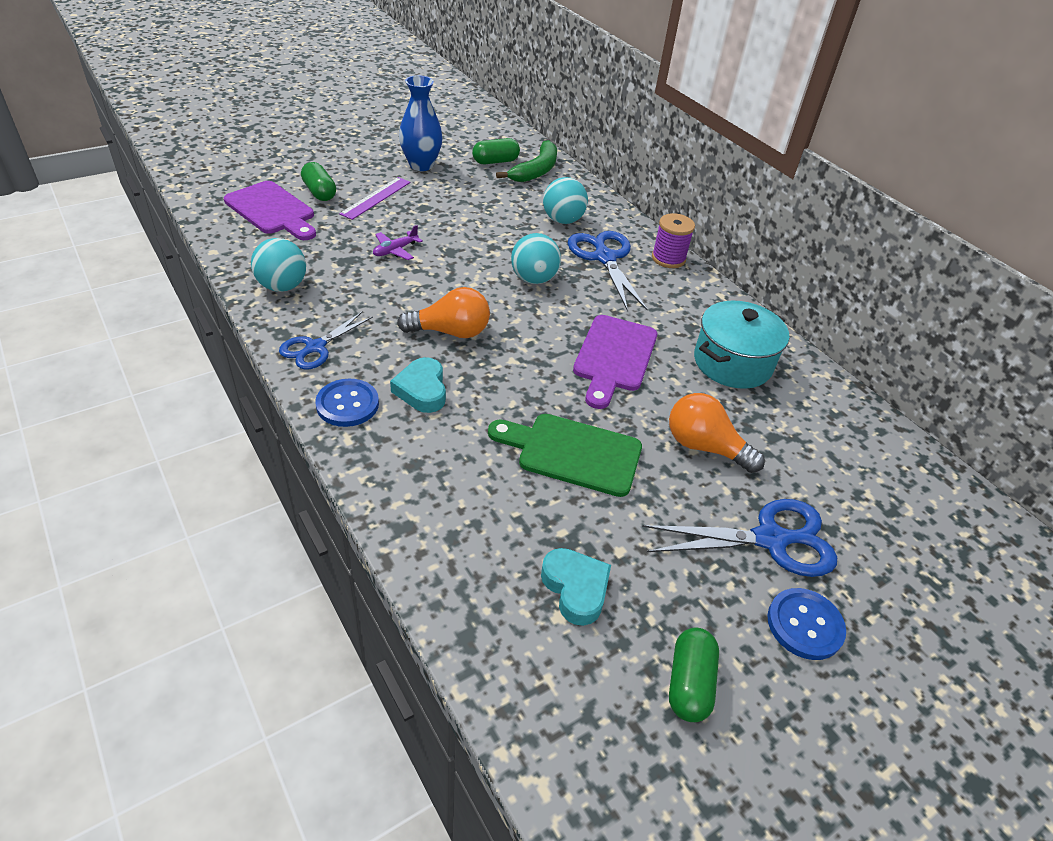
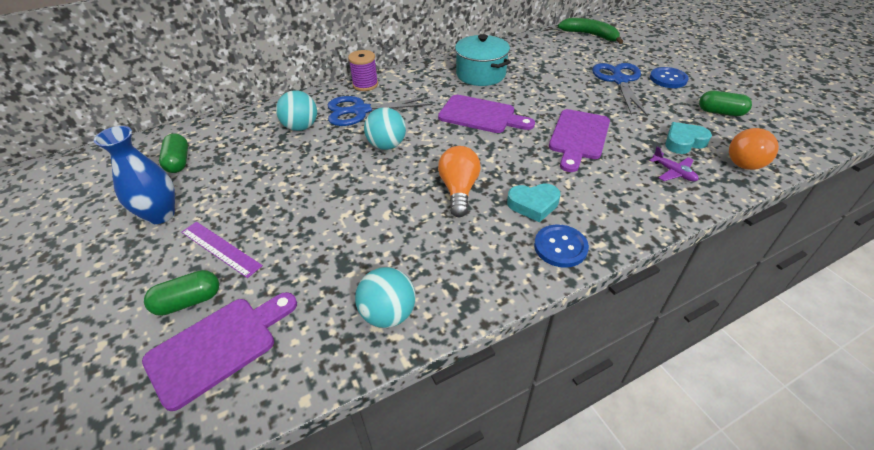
camera: 80 degrees left, 0 degrees up
(315, 347) = (488, 275): blue scissors -> none
(395, 250) = (331, 228): purple plane -> purple plane (673, 172)
(536, 171) = (209, 138): green banana -> green banana (590, 35)
(573, 453) = (578, 137): green cutting board -> purple cutting board
(704, 447) = (558, 91): orange light bulb -> orange light bulb (746, 160)

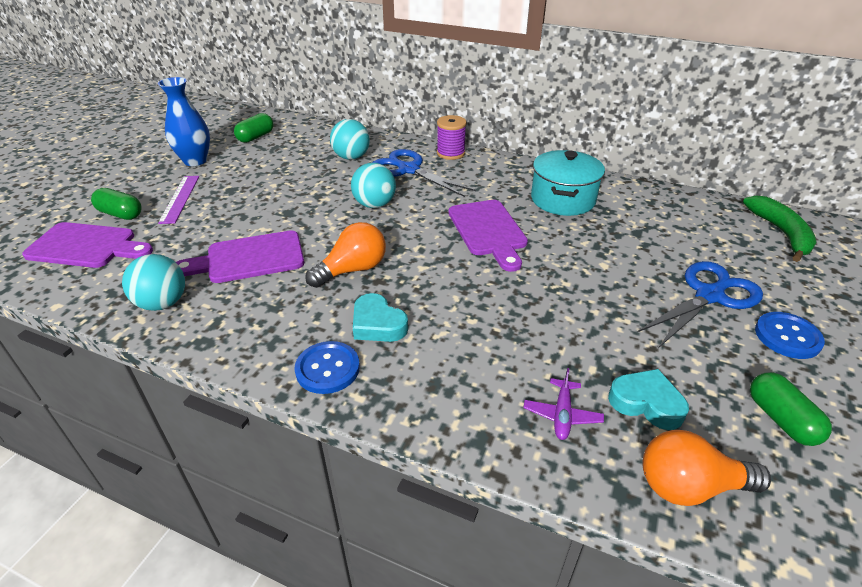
camera: 50 degrees right, 5 degrees down
(578, 137) = (536, 309): purple cutting board -> purple cutting board (249, 258)

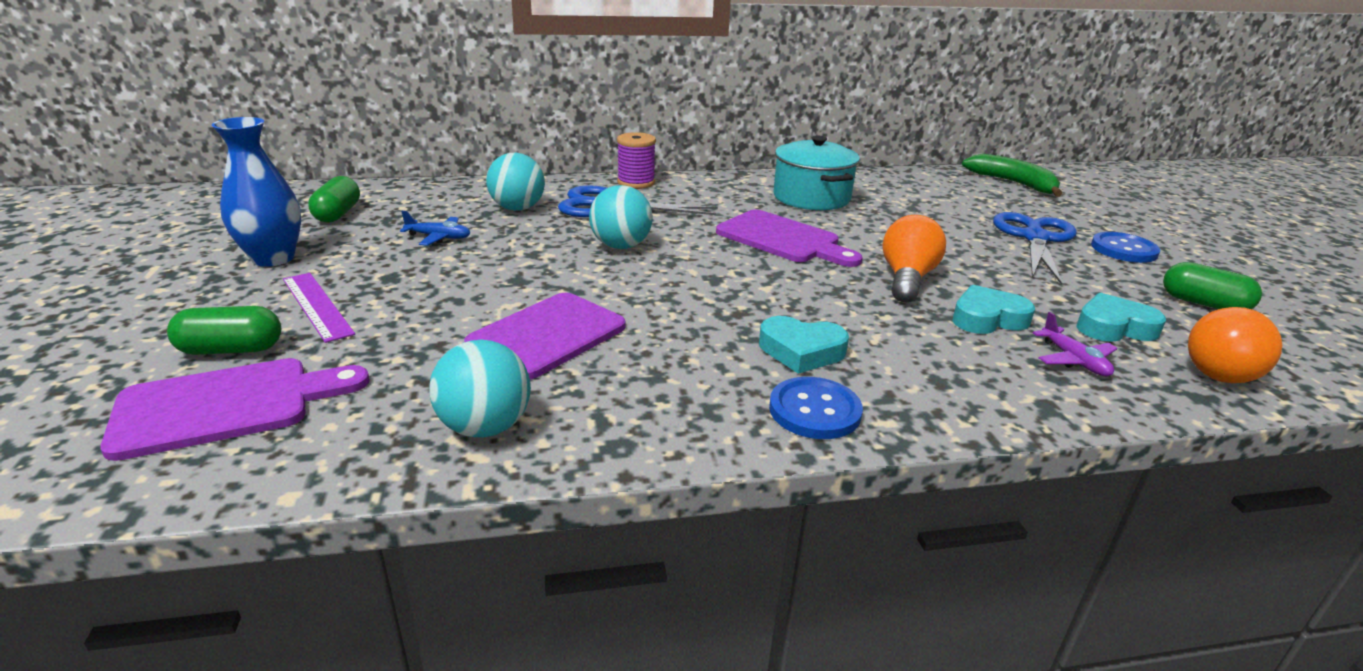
camera: 35 degrees left, 10 degrees down
(284, 168) = (439, 237): none -> blue plane
(352, 270) = (693, 312): orange light bulb -> orange light bulb (907, 279)
(546, 352) = (987, 318): none -> turquoise heart

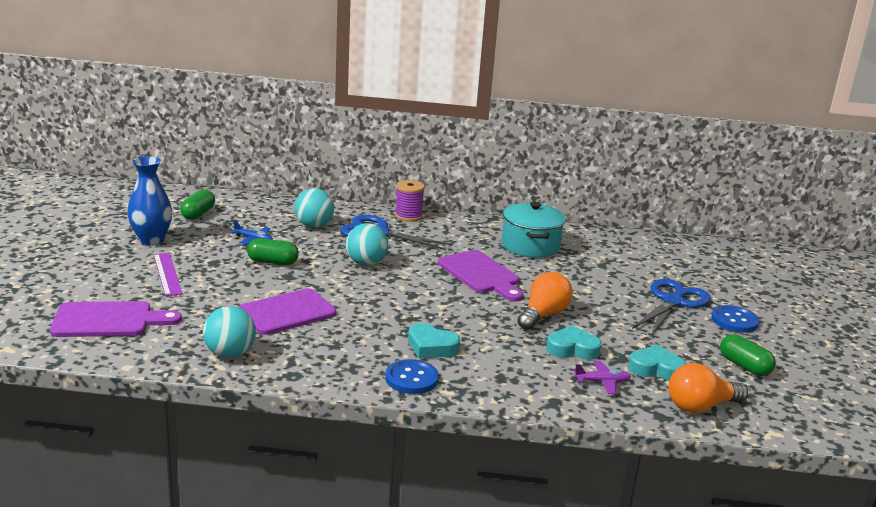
camera: 15 degrees right, 5 degrees down
(231, 350) = (117, 292): green capsule -> green capsule (272, 262)
(1013, 183) = (710, 256): green banana -> none
(1074, 360) = (602, 382): purple plane -> purple plane turned 90 degrees counterclockwise

